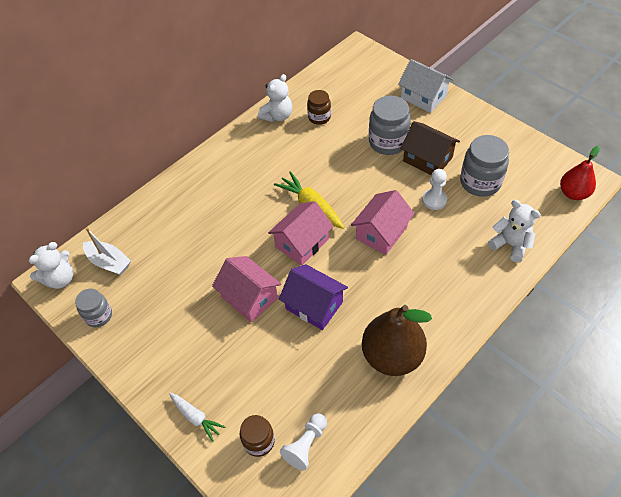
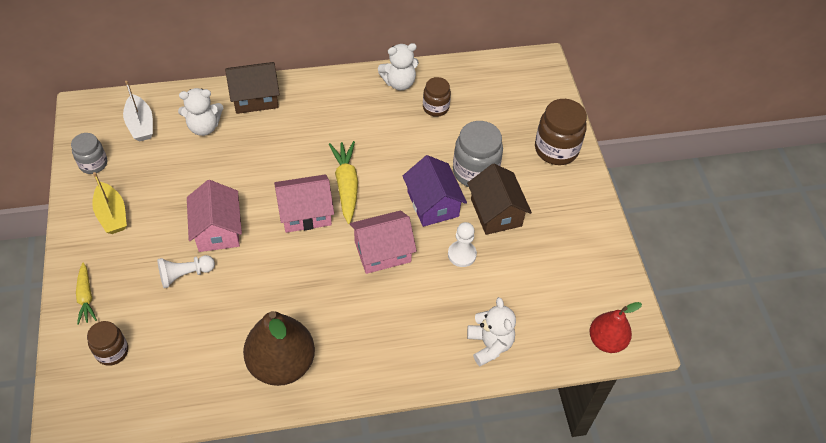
camera: 30 degrees right, 0 degrees up
(60, 279) = (94, 114): white teddy bear -> white teddy bear (204, 127)
(154, 342) = (112, 215): none -> yellow boat
(182, 188) = (255, 97): none -> brown house
(196, 417) = (86, 297): white carrot -> yellow carrot
(306, 445) = (143, 382): white pawn -> white pawn (185, 275)
(314, 305) = (262, 274): purple house -> purple house (433, 204)
(423, 97) = (556, 149): white house -> brown jar
(480, 182) = (523, 267): grey jar -> none

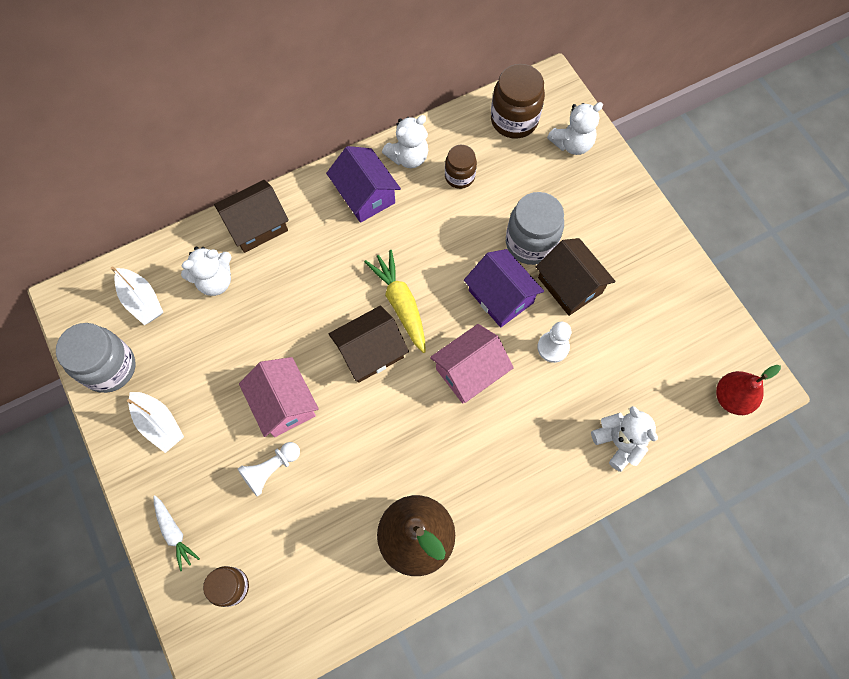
camera: 15 degrees left, 15 degrees up
(86, 297) = (174, 533): yellow carrot -> white carrot
(93, 164) = (110, 367): grey jar -> grey jar, size x1.64
(112, 215) = (159, 424): yellow boat -> white boat
(305, 213) = (370, 352): pink house -> brown house
(352, 100) = (365, 195): none -> purple house
(541, 109) = (572, 144): none -> white teddy bear
(556, 149) = (604, 188): brown jar -> brown jar (514, 120)

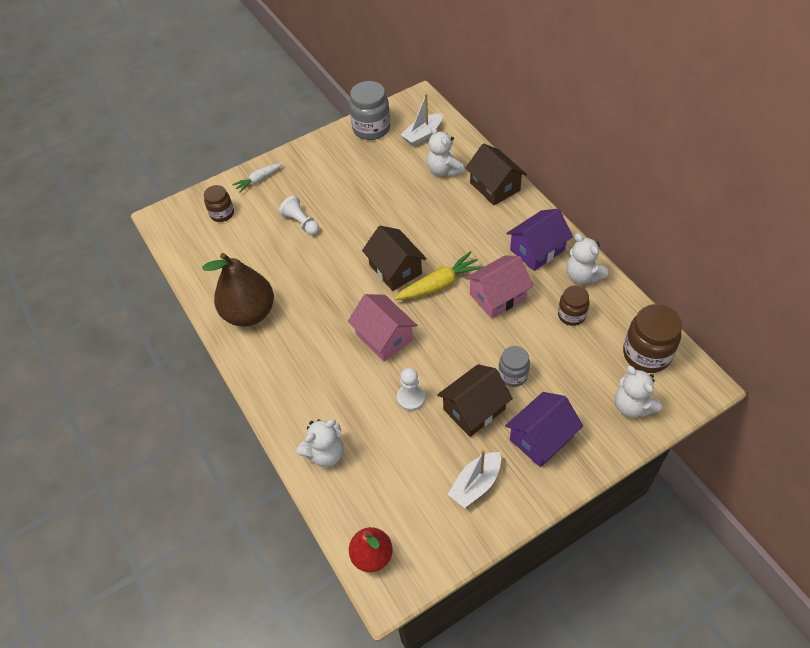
camera: 90 degrees right, 15 degrees down
(159, 424) = (332, 160): white boat -> white boat (476, 484)
(284, 404) = (350, 223): pink house -> pink house (497, 296)
(500, 296) = (455, 355): purple house -> purple house (541, 438)
(530, 243) = (513, 375): grey jar -> grey jar, size x0.61

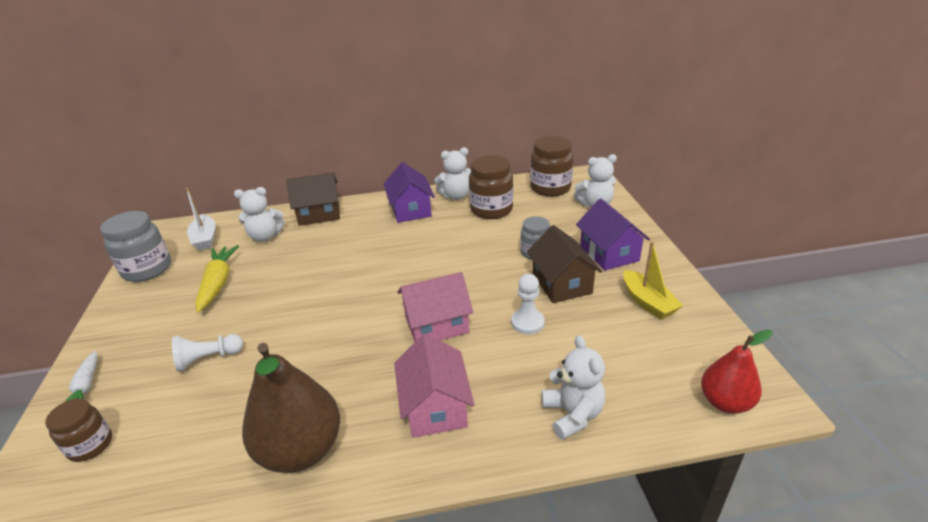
camera: 70 degrees left, 20 degrees down
(395, 269) = (354, 296): brown house -> none
(439, 284) = (400, 271): yellow carrot -> yellow carrot (218, 283)
(476, 484) = (647, 302): white boat -> yellow boat
(497, 296) = (443, 241): pink house -> pink house (435, 407)
(571, 315) = (491, 210): brown jar -> brown jar, size x1.64

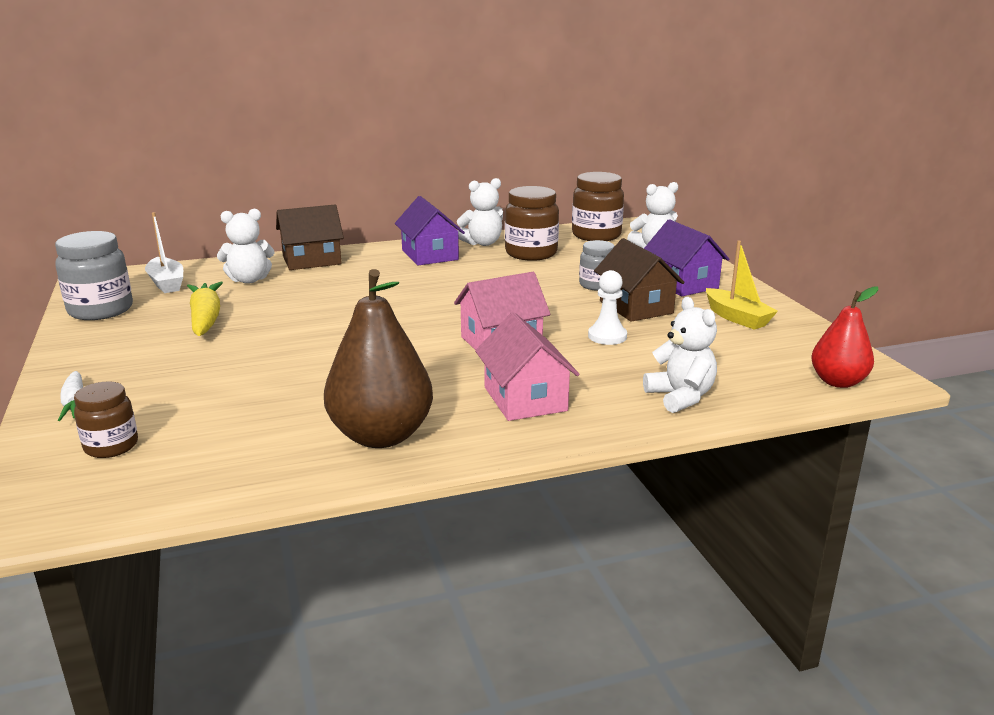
camera: 10 degrees left, 10 degrees down
(208, 359) = (227, 376): white pawn -> none

